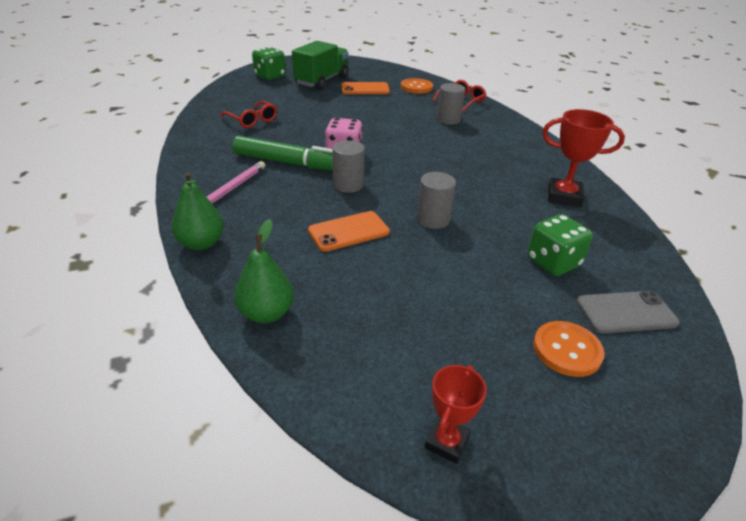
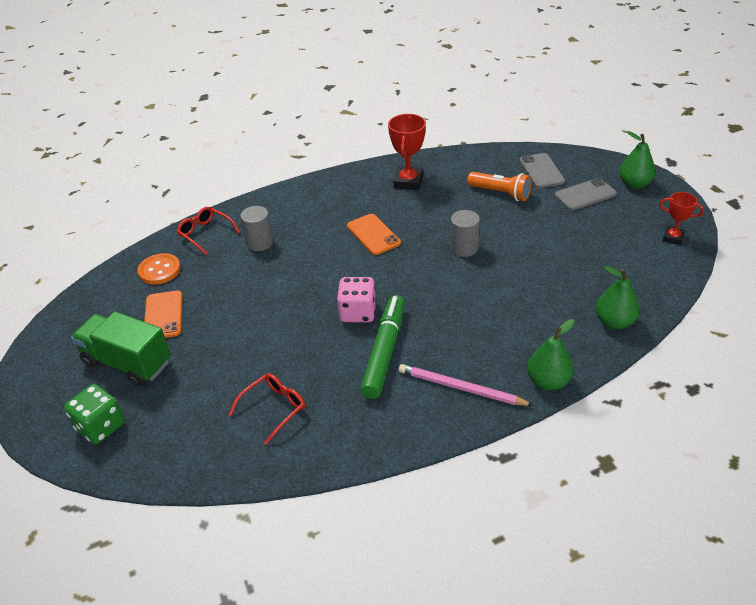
camera: 90 degrees left, 5 degrees up
(348, 185) = (420, 302): grey cylinder -> none
(348, 231) = (498, 293): orange phone -> orange phone (373, 234)
(553, 262) = (500, 193): green dice -> orange flashlight
(567, 350) = (585, 195): orange button -> grey phone
(619, 430) = (634, 184): none -> green pear

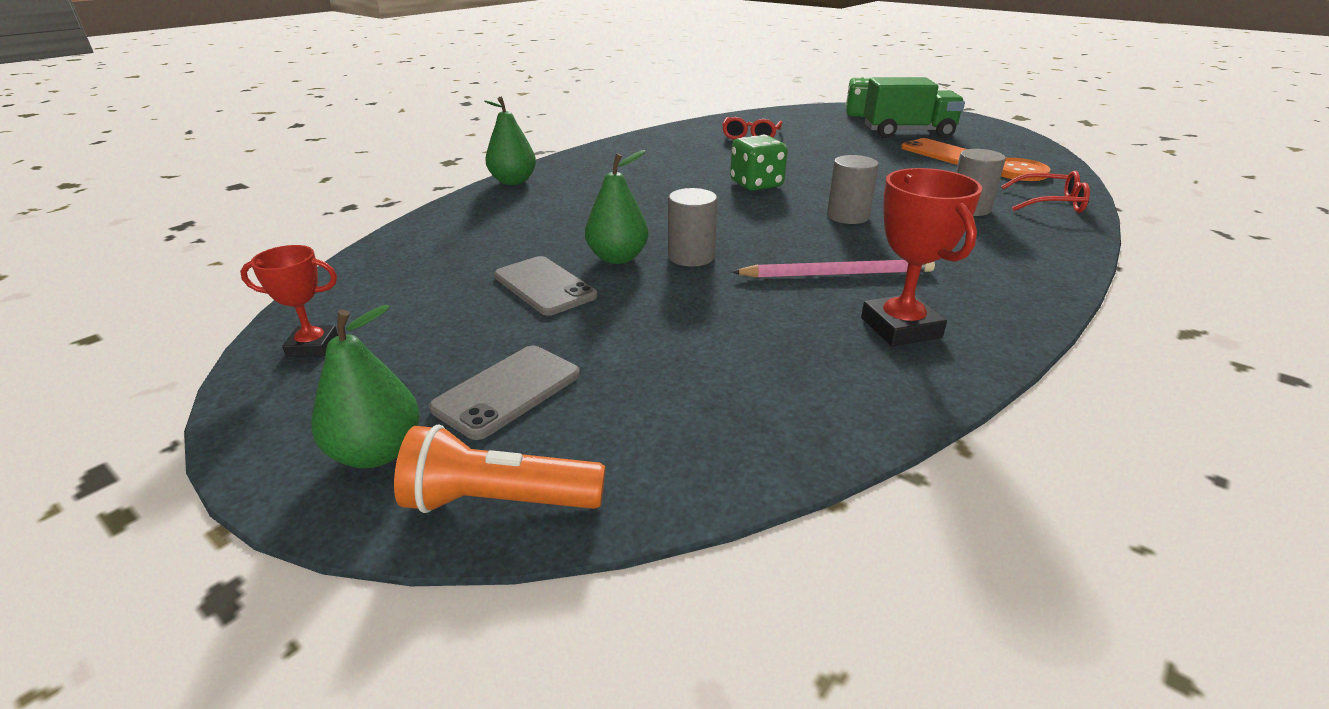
camera: 150 degrees right, 10 degrees down
(340, 257) = (847, 216): none -> grey cylinder
(358, 312) = (756, 184): pink dice -> green dice
(373, 234) = (841, 244): orange phone -> none
(384, 352) = (695, 170): green marker -> none
(461, 388) = (599, 166): pink pencil -> pink pencil (836, 274)
(500, 193) = (697, 349): orange flashlight -> orange flashlight (499, 501)
(541, 171) = (637, 428): grey phone -> grey phone (544, 286)
(614, 322) = (439, 229): green pear -> green pear (617, 258)

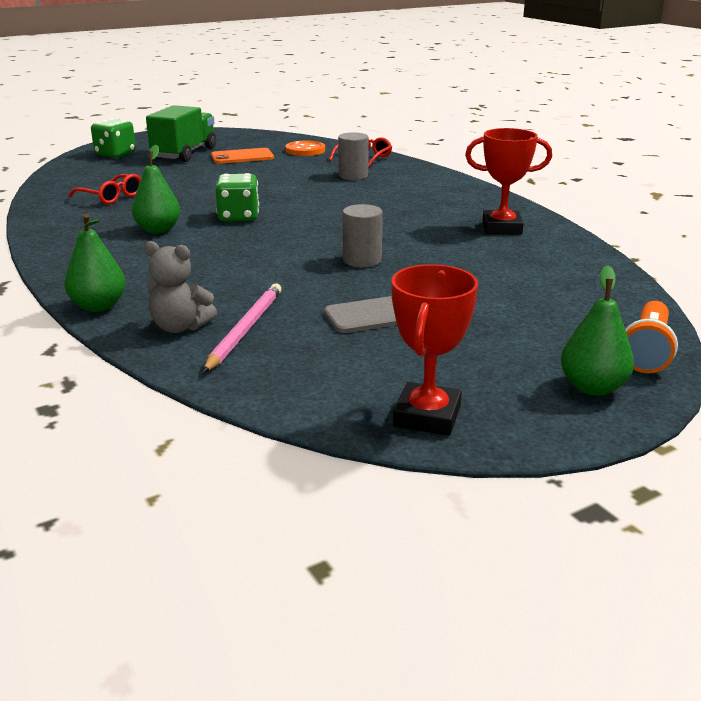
camera: 70 degrees left, 5 degrees down
(313, 346) = (427, 416): red trophy -> red trophy, size x1.59
(484, 213) = (180, 327): none -> grey teddy bear
(507, 391) = (531, 341): grey phone -> none
(617, 258) = (343, 284): green pear -> green pear (158, 230)
(836, 274) = (423, 227): pink pencil -> pink pencil (245, 329)
(847, 216) = (334, 205): grey cylinder -> none

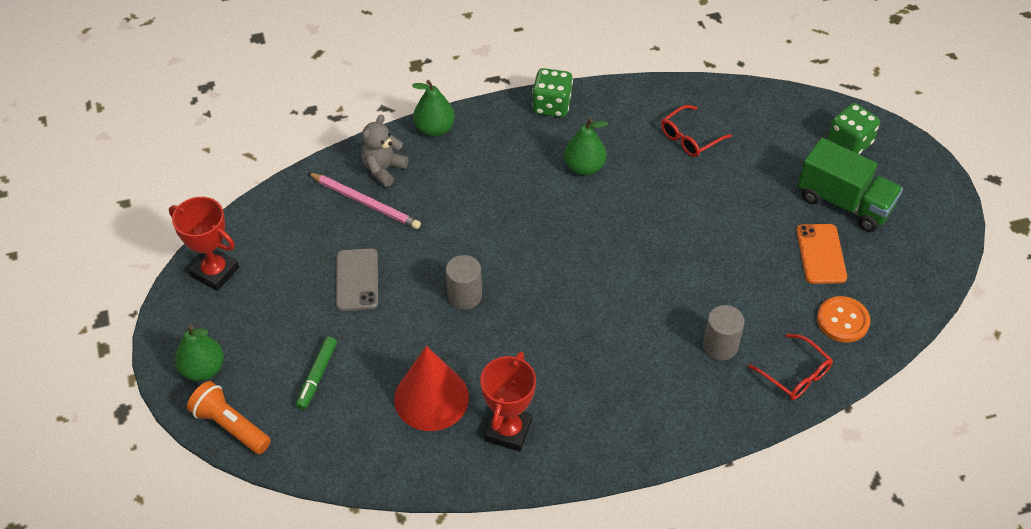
camera: 105 degrees right, 25 degrees up
(238, 217) = (603, 226): green dice -> green dice (552, 105)
(499, 259) = (431, 398): none -> red cone
(529, 315) = (317, 376): none -> green marker

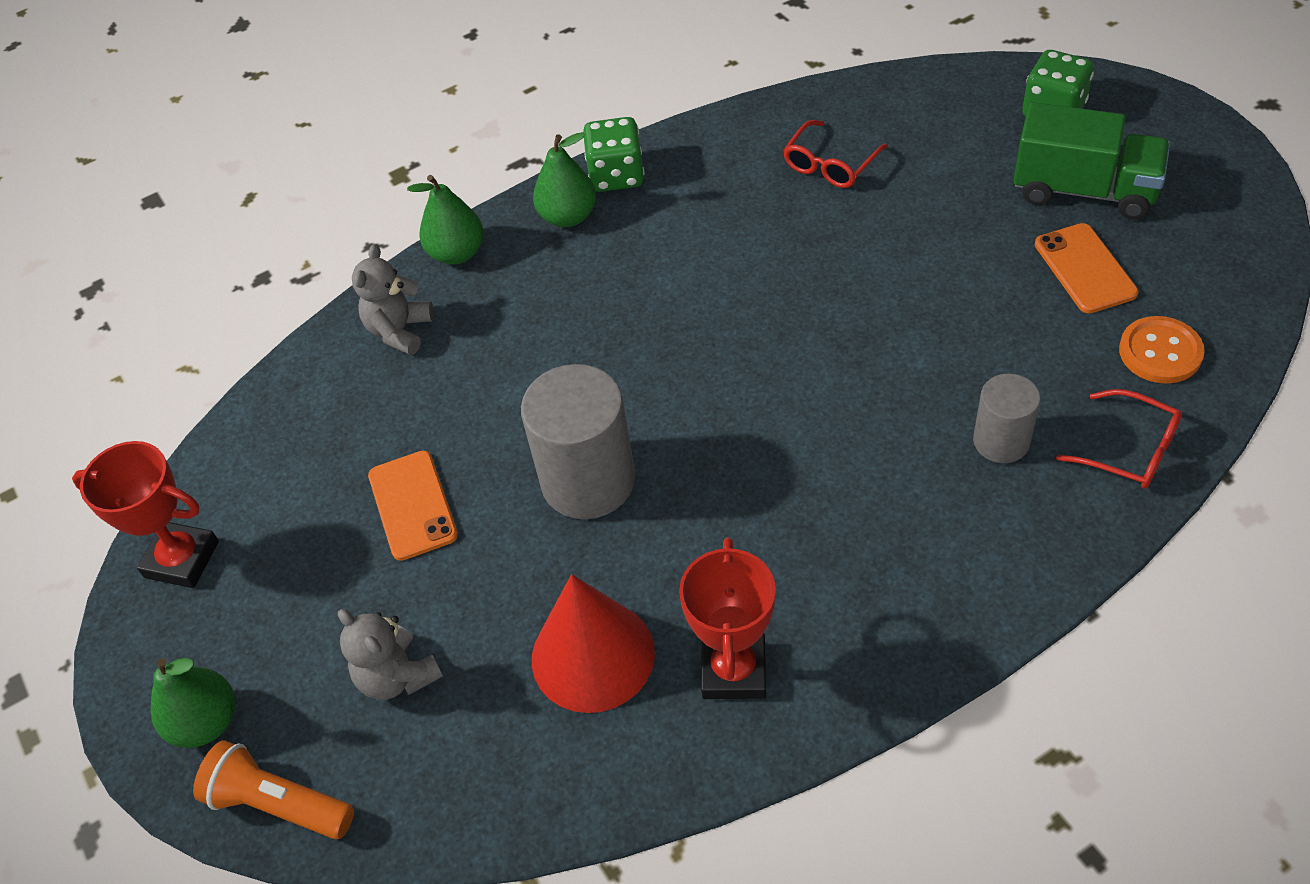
camera: 10 degrees left, 0 degrees up
(317, 376) = (397, 676): green marker -> grey teddy bear
(357, 280) = (412, 505): grey phone -> orange phone
(365, 202) = (387, 386): pink pencil -> none
(464, 296) = (588, 480): grey cylinder -> grey cylinder, size x1.73
(584, 167) = (696, 245): green pear -> green pear (568, 216)

